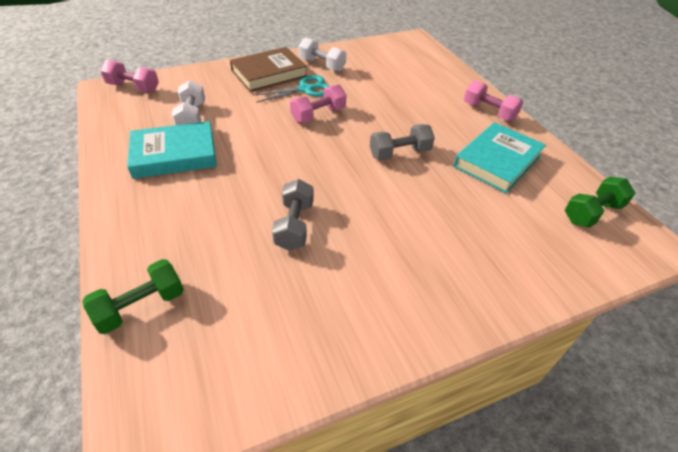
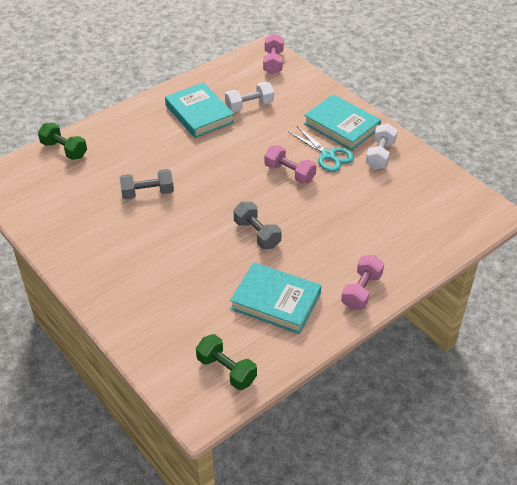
camera: 75 degrees right, 0 degrees up
(269, 73) = (341, 126): brown book -> turquoise book

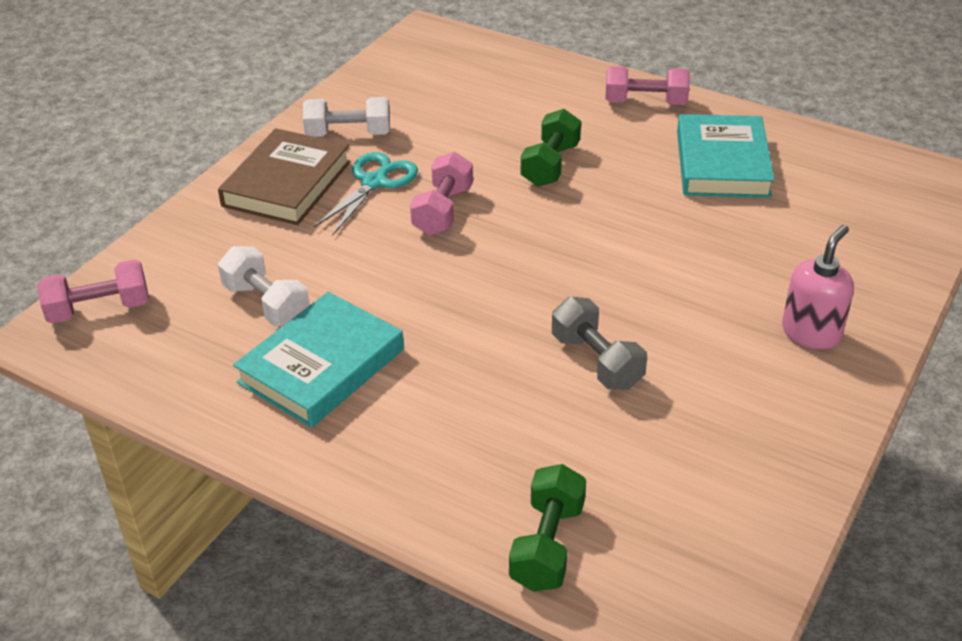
camera: 110 degrees left, 5 degrees down
(115, 275) = (811, 333): none -> pink soap dispenser
(226, 370) = (870, 175): green dumbbell -> green dumbbell (550, 165)
(257, 234) = (606, 210): grey dumbbell -> none
(341, 126) = (287, 184): turquoise book -> brown book

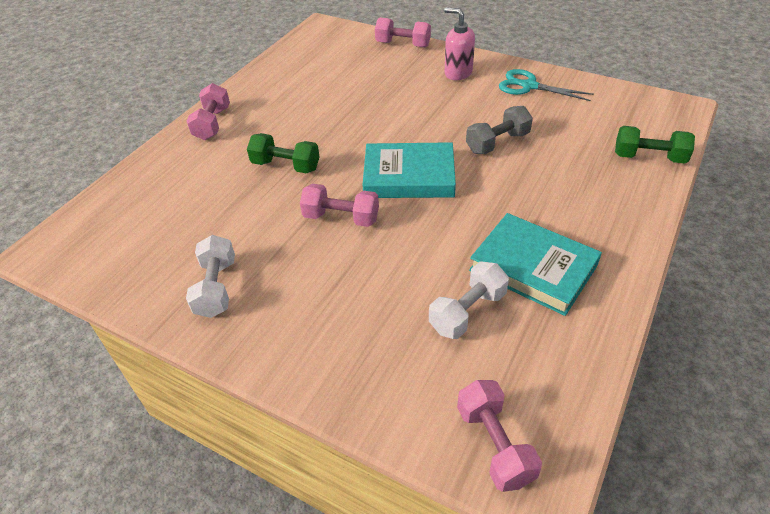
camera: 90 degrees left, 5 degrees up
(287, 184) = (293, 323): brown book -> none
(374, 182) = (298, 262): turquoise scissors -> turquoise scissors (529, 86)
(722, 163) = (295, 95): turquoise book -> turquoise book (409, 176)
(903, 271) = (403, 44): none -> pink dumbbell

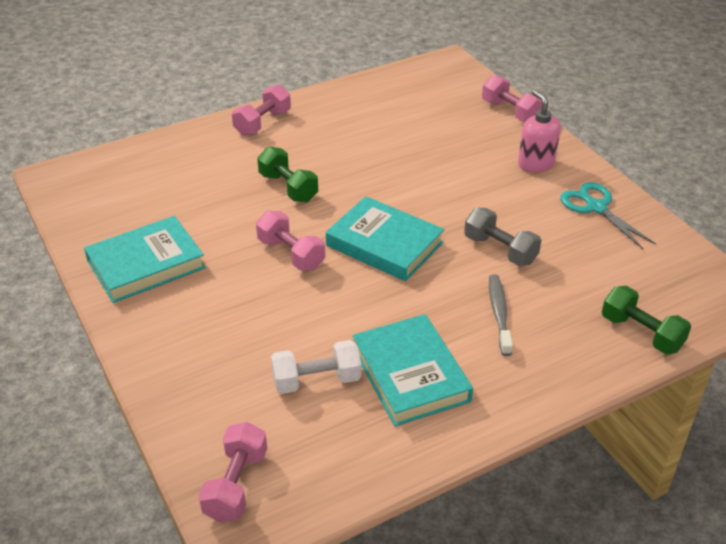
camera: 30 degrees right, 5 degrees down
(216, 288) = (146, 264): white dumbbell -> turquoise book
(497, 143) = (500, 250): grey dumbbell -> grey dumbbell turned 45 degrees clockwise
(545, 189) = (499, 313): none -> grey toothbrush

